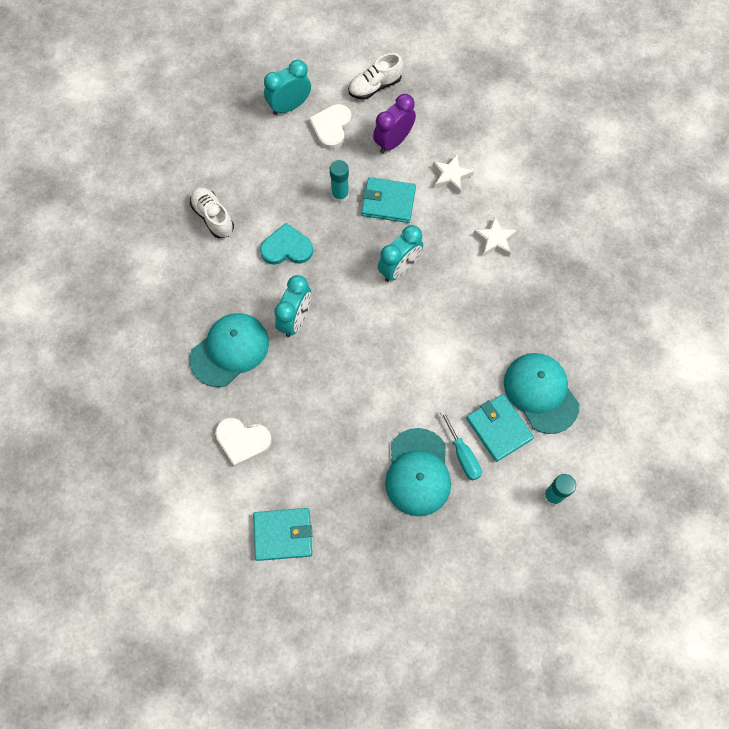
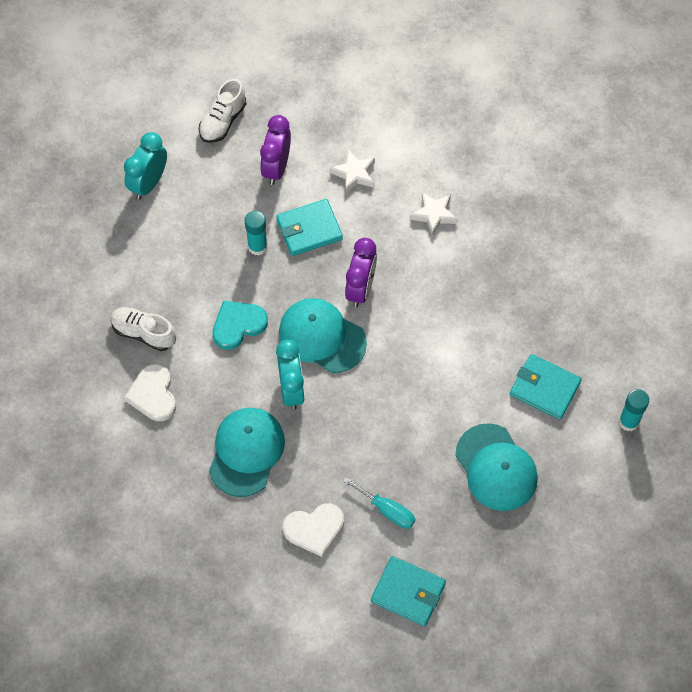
camera: 30 degrees left, 5 degrees down
(283, 534) = (408, 592): turquoise wallet -> turquoise wallet turned 60 degrees clockwise
(331, 127) = (205, 183): white heart -> white heart (153, 394)
(399, 269) = (360, 288): turquoise clock -> purple clock
(463, 455) = (527, 430): turquoise screwdriver -> turquoise screwdriver (387, 510)
(541, 393) = (563, 335): turquoise cap -> turquoise cap (322, 337)

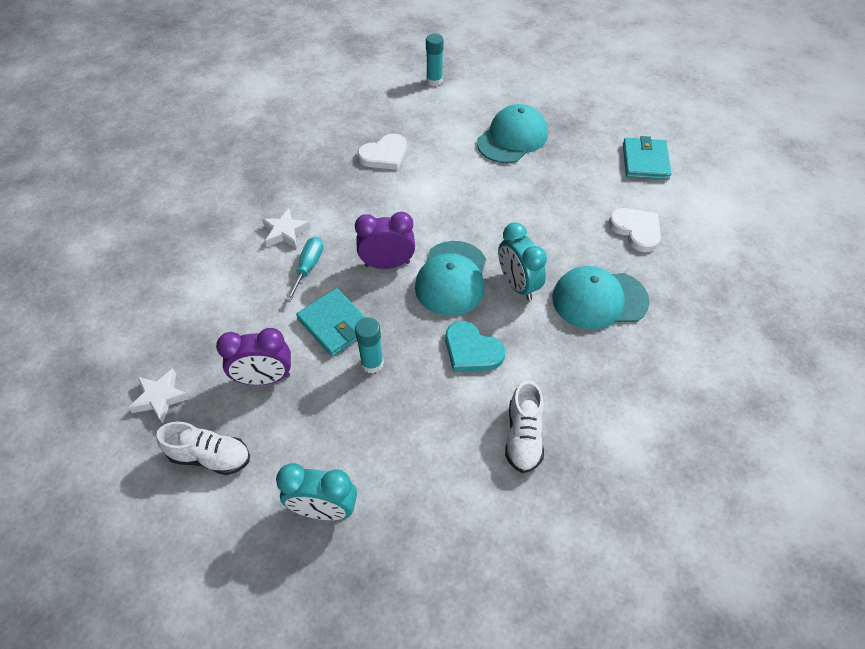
camera: 110 degrees left, 10 degrees down
(153, 394) = (588, 399): white heart -> white heart (384, 155)
(291, 389) = (517, 285): turquoise clock -> turquoise clock turned 90 degrees counterclockwise
(354, 174) = (254, 306): white star -> white star (160, 398)
(387, 510) = (588, 190): turquoise screwdriver -> turquoise screwdriver (308, 267)
(544, 388) = (429, 127): turquoise wallet -> none

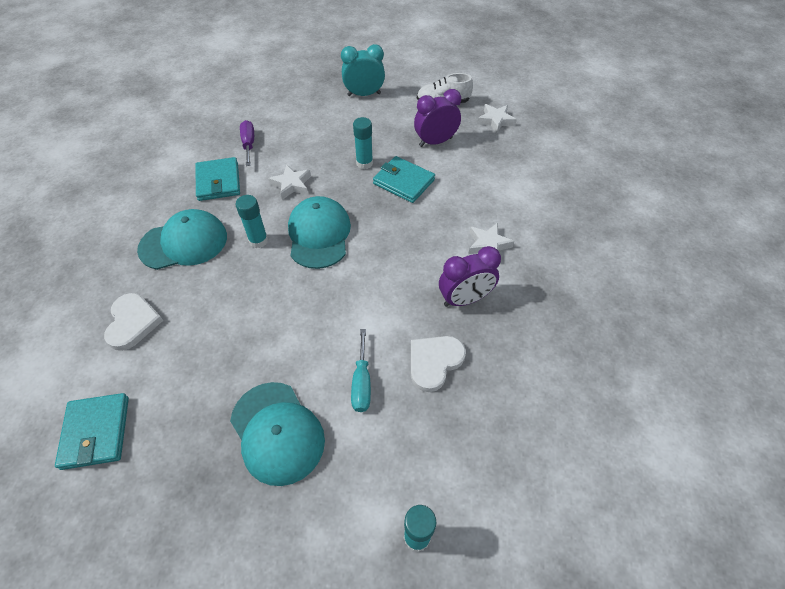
camera: 165 degrees right, 0 degrees up
(308, 267) = (448, 219): turquoise screwdriver -> turquoise screwdriver (361, 383)
(387, 264) = (381, 235): purple clock -> purple clock (465, 299)
(471, 350) = (292, 185): turquoise heart -> white star
(512, 138) = (277, 432): turquoise cap -> turquoise cap turned 60 degrees counterclockwise
(517, 285) = (258, 241): turquoise clock -> turquoise glue stick
(523, 436) = (249, 144): white shoe -> purple screwdriver
(565, 376) = (218, 181): none -> turquoise wallet
(636, 230) = (133, 322): white heart -> white heart turned 135 degrees counterclockwise

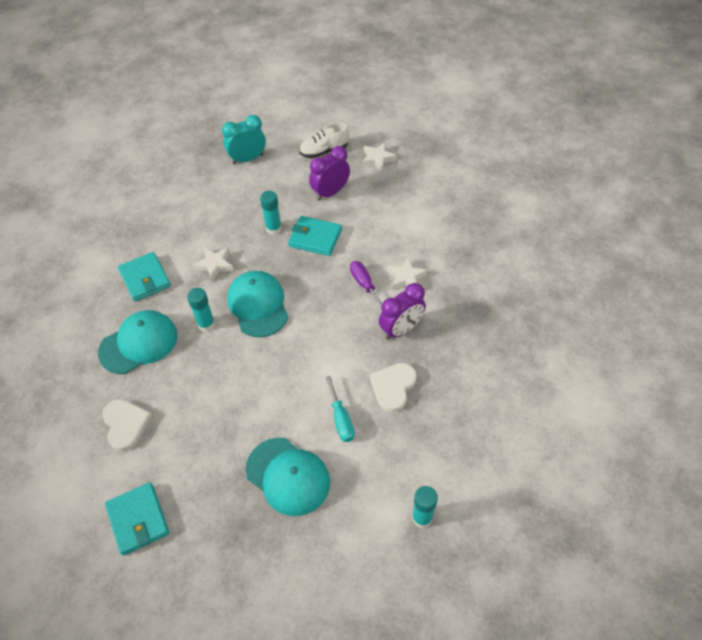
camera: 15 degrees left, 0 degrees up
(249, 144) = (158, 235): purple screwdriver -> purple screwdriver (364, 284)

